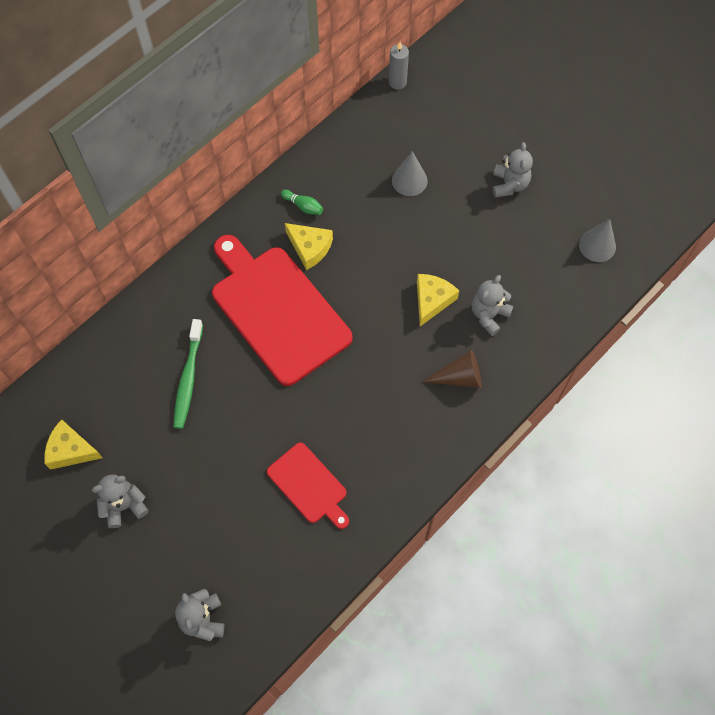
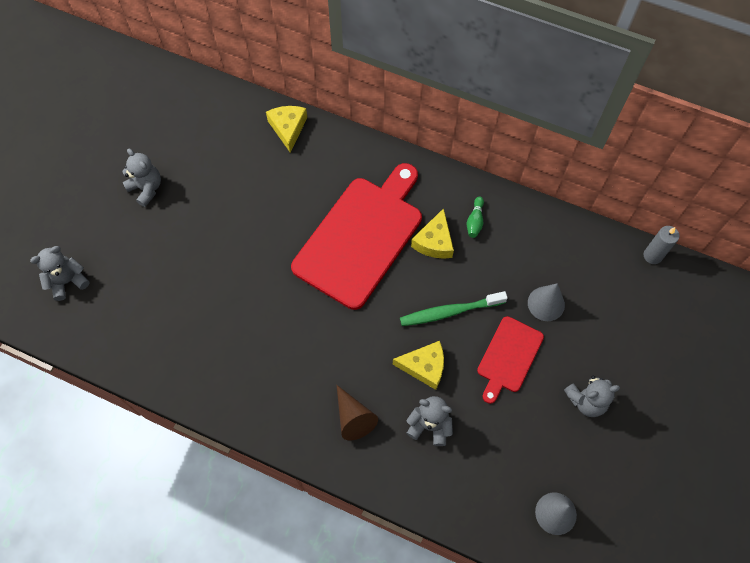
camera: 70 degrees right, 0 degrees up
(71, 450) = (181, 133): yellow cheese -> yellow cheese (288, 128)
(188, 378) = (271, 192): green toothbrush -> green toothbrush (450, 312)
(309, 485) = (205, 321): red cutting board -> red cutting board (508, 357)

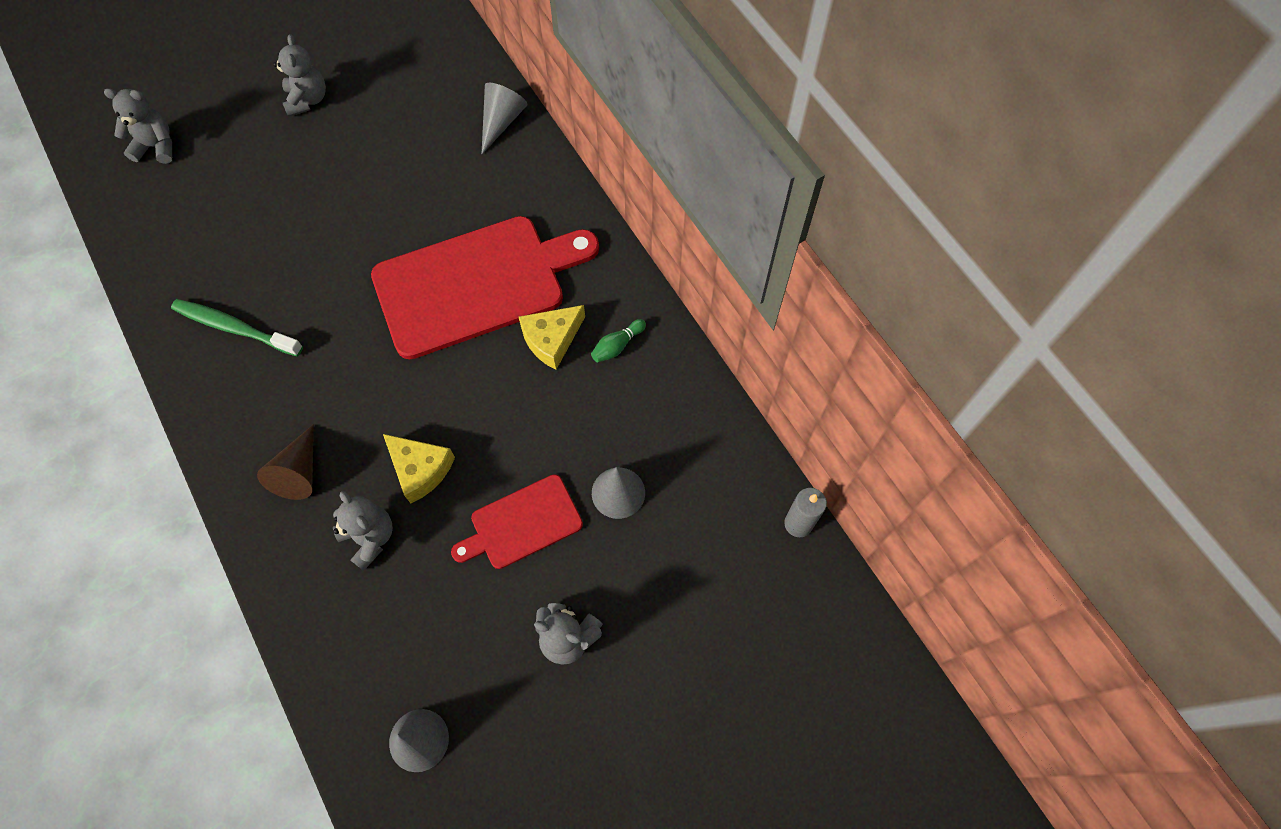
camera: 35 degrees right, 0 degrees up
(288, 128) = (501, 122): yellow cheese -> grey cone
(450, 312) = (501, 428): green toothbrush -> green toothbrush (235, 328)

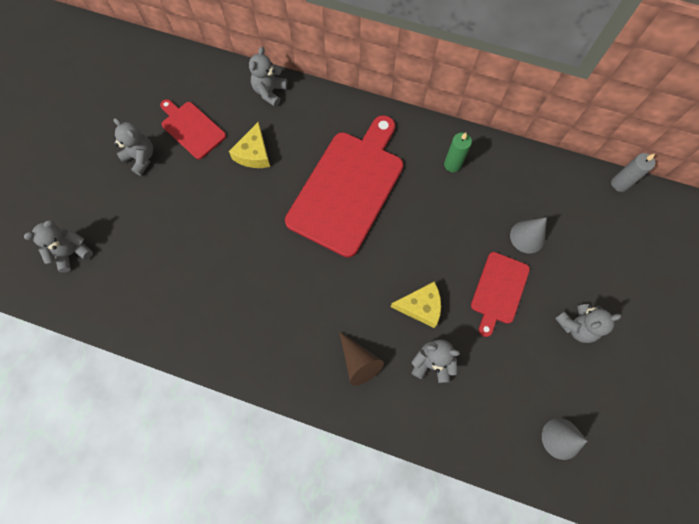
camera: 40 degrees left, 5 degrees up
(235, 328) = (237, 316): green toothbrush -> none
(385, 104) = (192, 128): none -> red cutting board
(501, 122) = (270, 92): grey cone -> grey teddy bear
(551, 339) = (417, 187): yellow cheese -> yellow cheese (254, 153)
(617, 346) = (452, 164): green bowling pin -> green candle

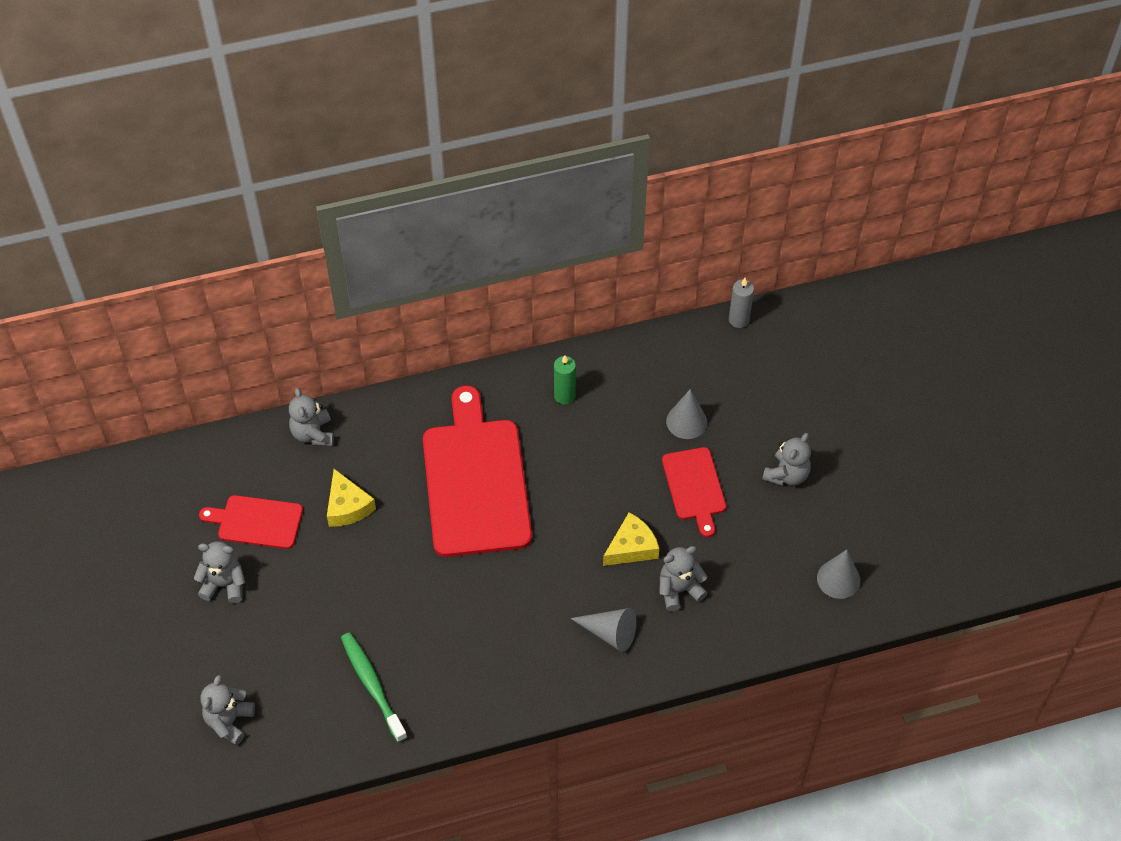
camera: 35 degrees left, 15 degrees down
(174, 289) = (372, 685): none -> green toothbrush
(358, 362) = (610, 633): brown cone -> grey cone

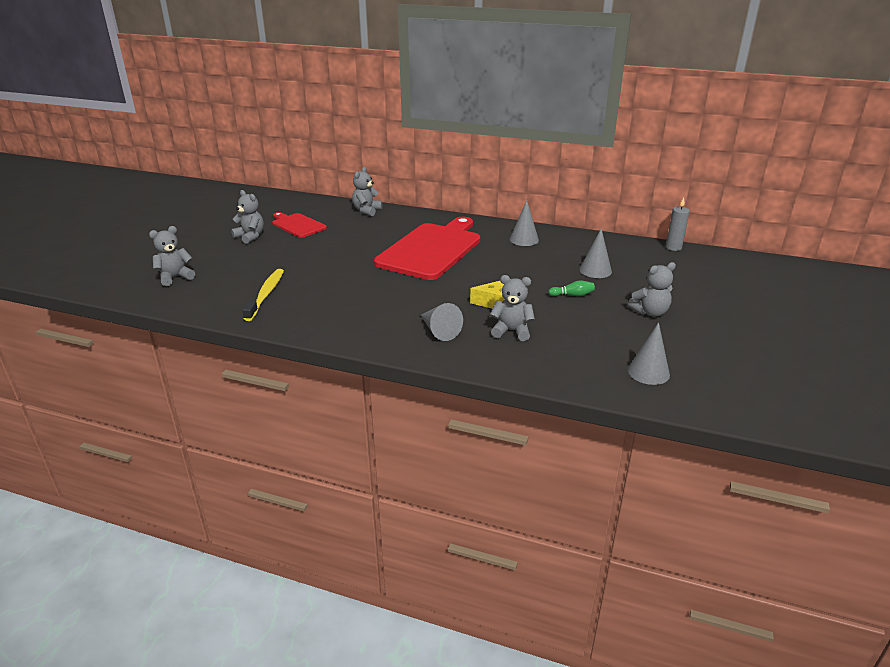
camera: 35 degrees right, 25 degrees down
(347, 506) = (349, 235): yellow cheese -> none
(372, 685) = (266, 294): green toothbrush -> yellow toothbrush
(564, 396) = (524, 239): green candle -> grey cone
(694, 487) = (572, 295): red cutting board -> green bowling pin

